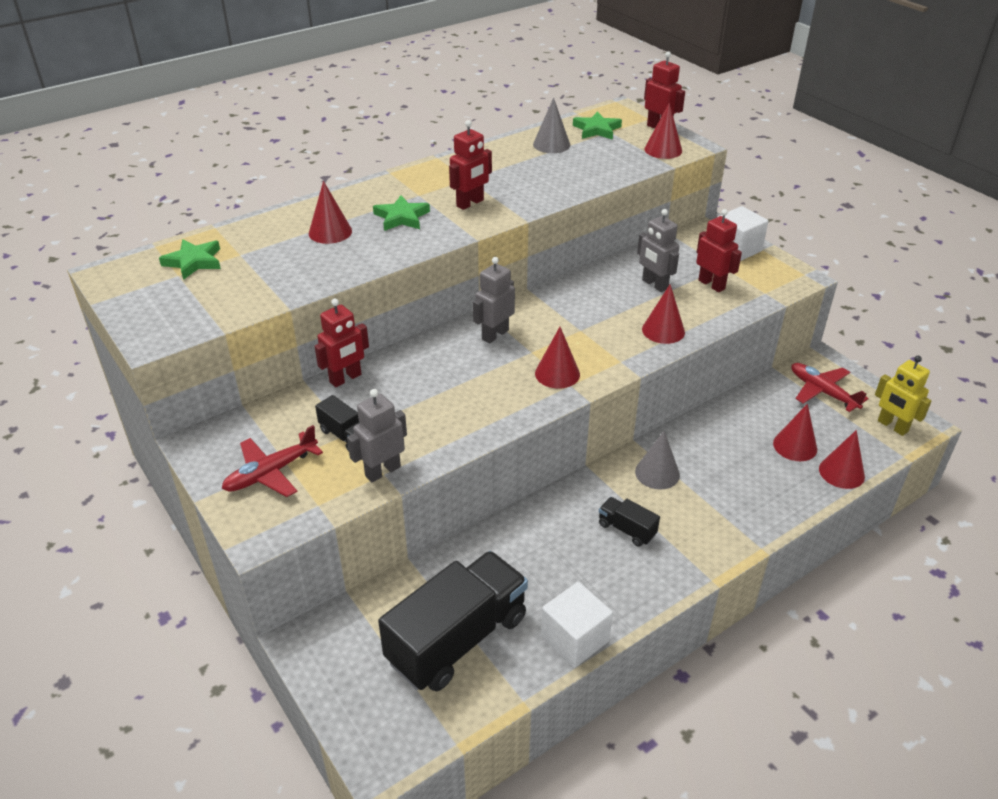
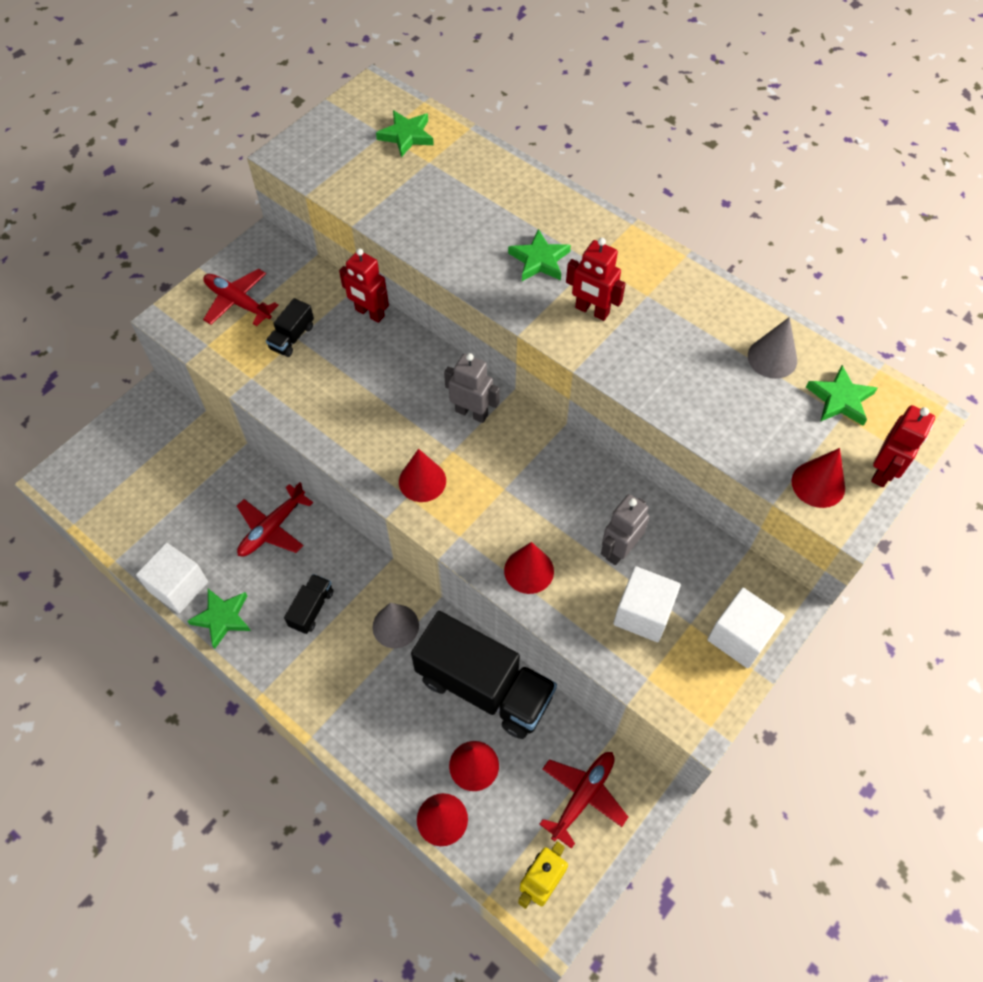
camera: 75 degrees right, 20 degrees up
(330, 232) = (490, 212): red cone -> none
(382, 471) = (253, 376): grey robot -> none
(457, 639) = (167, 500): black truck -> black truck (484, 687)
(525, 548) = (272, 528): none -> red plane
(622, 603) = (222, 618): none -> green star
(711, 284) = (643, 613): red robot -> white cube

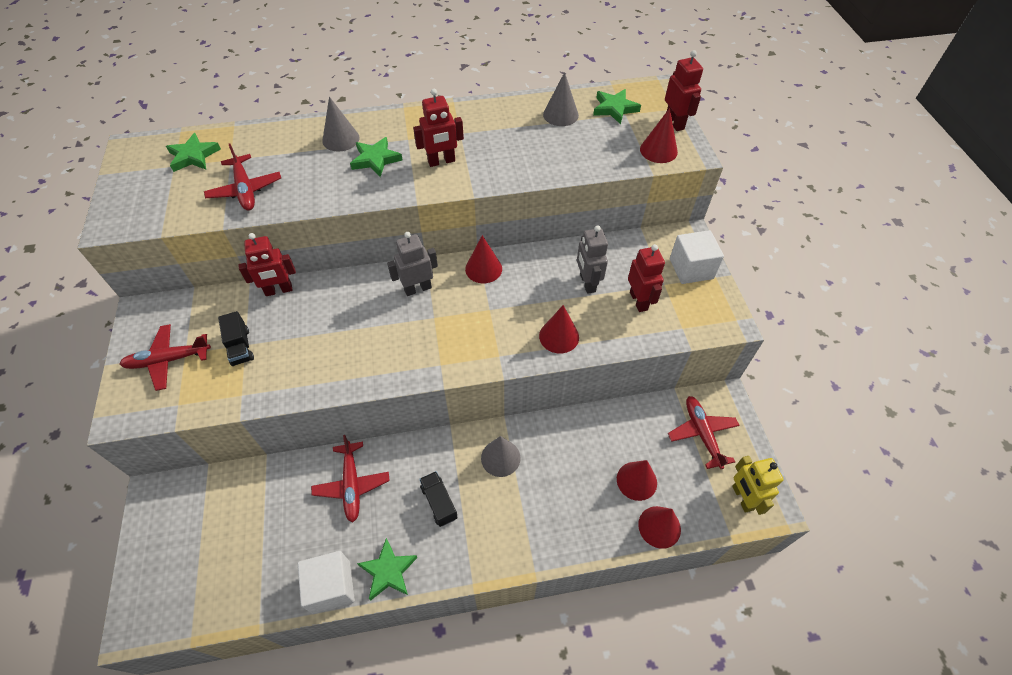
camera: 50 degrees left, 5 degrees down
(407, 202) = (245, 189): none -> red plane
(422, 481) = (438, 348): red cone -> red cone (483, 269)
(484, 687) = (588, 436): black truck -> none
(536, 214) = (340, 139): none -> grey cone
(643, 613) = (639, 301): white cube -> red robot

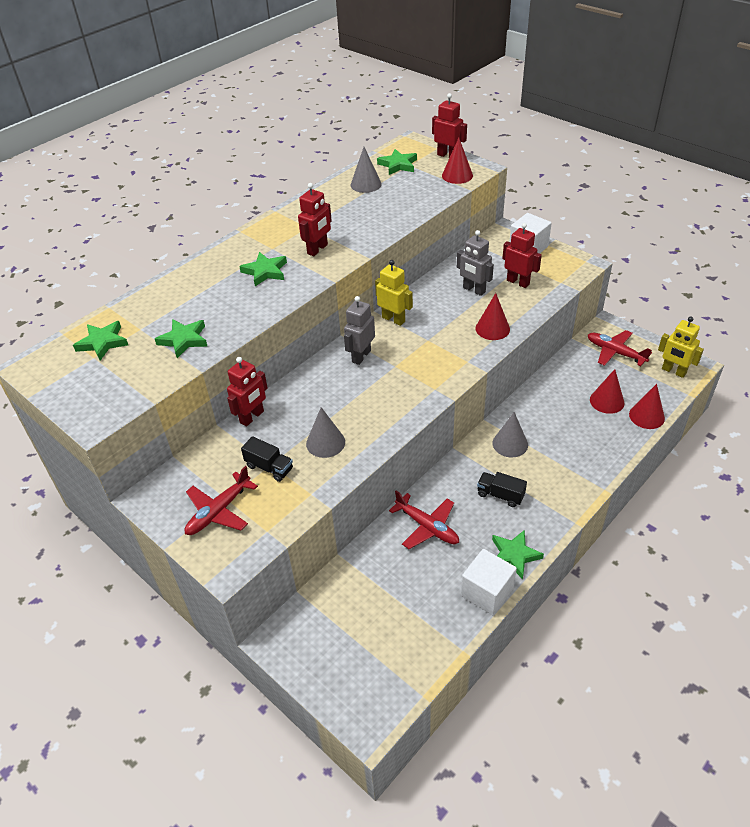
camera: 35 degrees left, 10 degrees down
(245, 189) = (184, 340): red plane -> green star
(340, 139) = (218, 273): grey cone -> grey cone (325, 442)
(483, 269) = (393, 319): red cone -> yellow robot

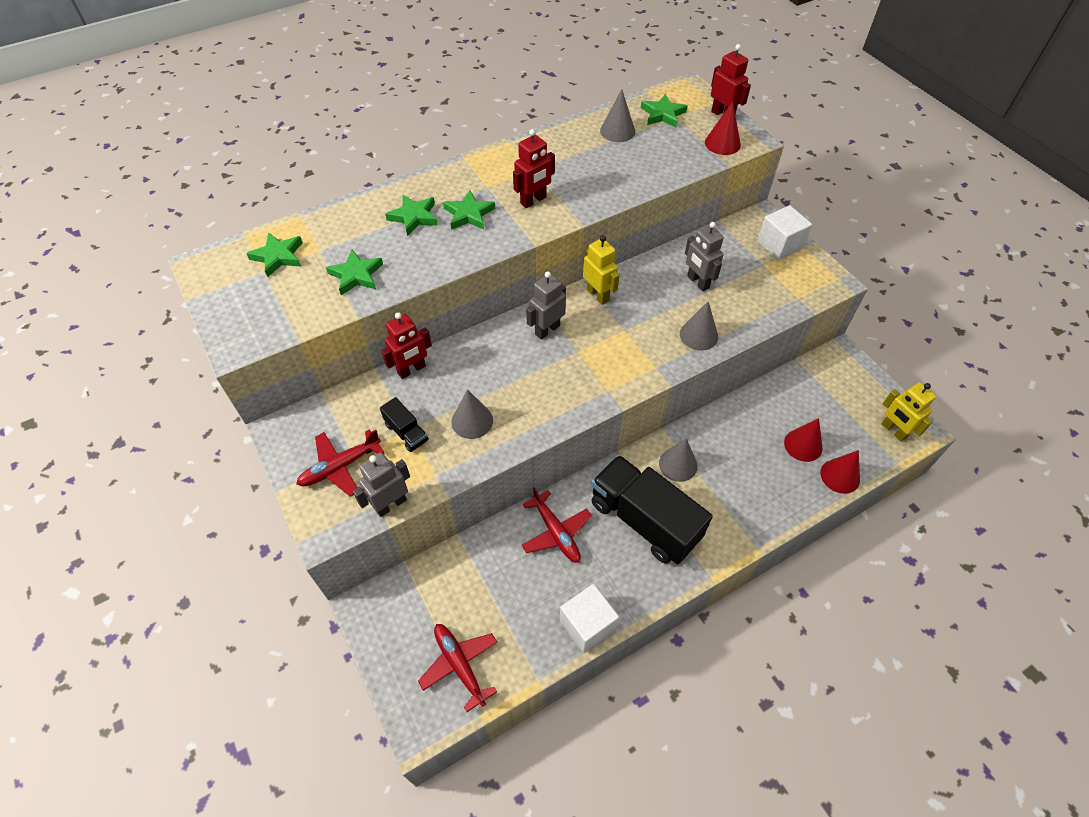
camera: 15 degrees right, 10 degrees up
(280, 528) = (390, 504): none -> grey robot
(492, 328) = (698, 335): red cone -> grey cone
(500, 495) = (644, 520): black truck -> black truck, size x2.29
(514, 555) = (631, 593): green star -> green star (414, 217)
(518, 282) = (750, 285): red robot -> none
(615, 352) = (837, 389): red plane -> red plane (460, 665)

